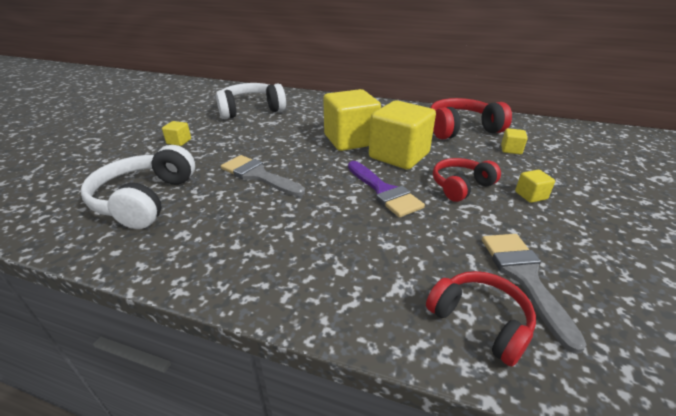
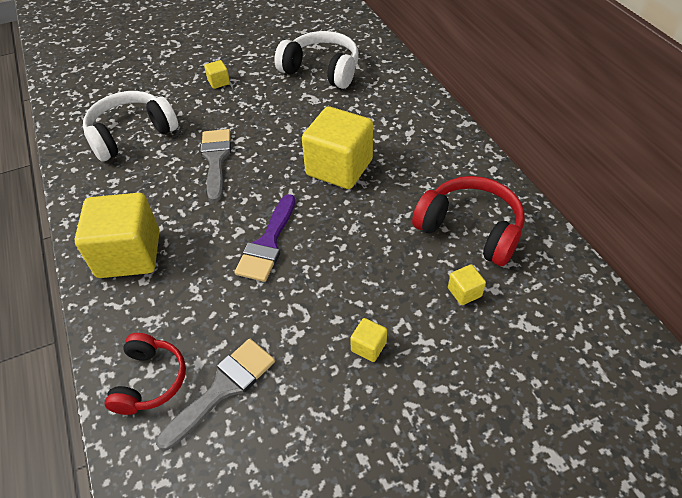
camera: 50 degrees right, 15 degrees up
(399, 155) = (345, 216): yellow cube -> yellow cube (129, 254)
(460, 186) = (331, 288): red headphones -> none

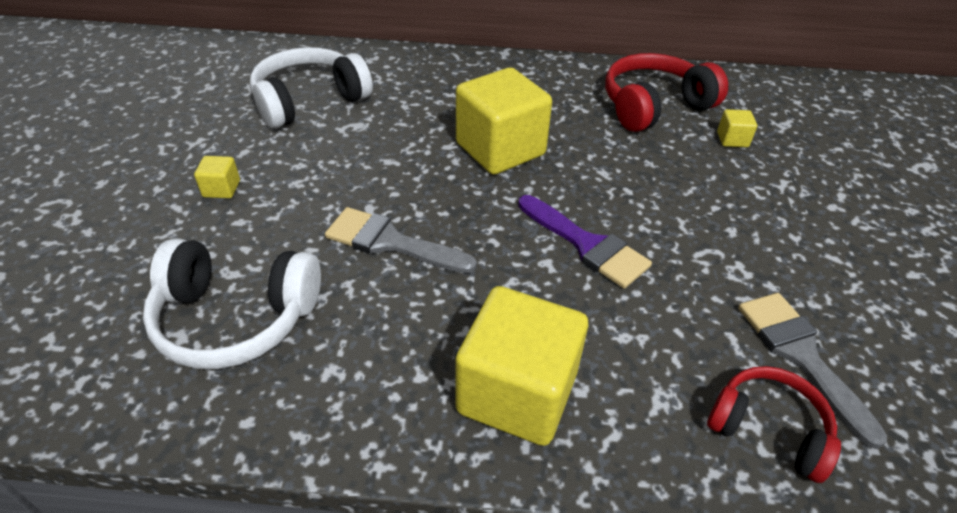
camera: 65 degrees left, 5 degrees down
(131, 134) = (235, 318): white headphones -> white headphones turned 75 degrees counterclockwise
(368, 347) = (777, 221): yellow cube -> none

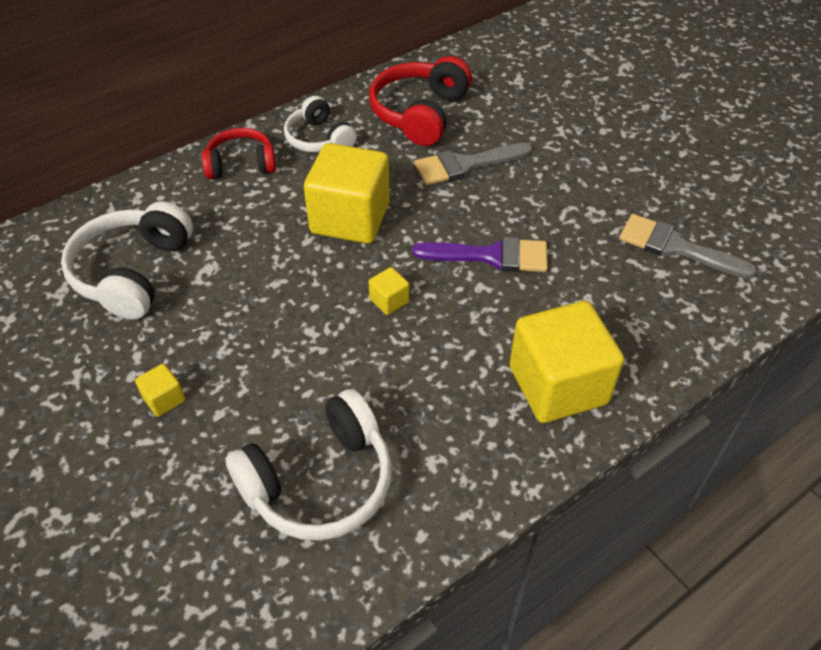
camera: 40 degrees left, 5 degrees up
(390, 242) = (360, 346): grey brush -> grey brush (465, 165)
(545, 84) = (319, 139): none -> white headphones
(732, 139) = (498, 112): yellow cube -> yellow cube (389, 301)
(768, 429) = (700, 304): red headphones -> red headphones (241, 164)

